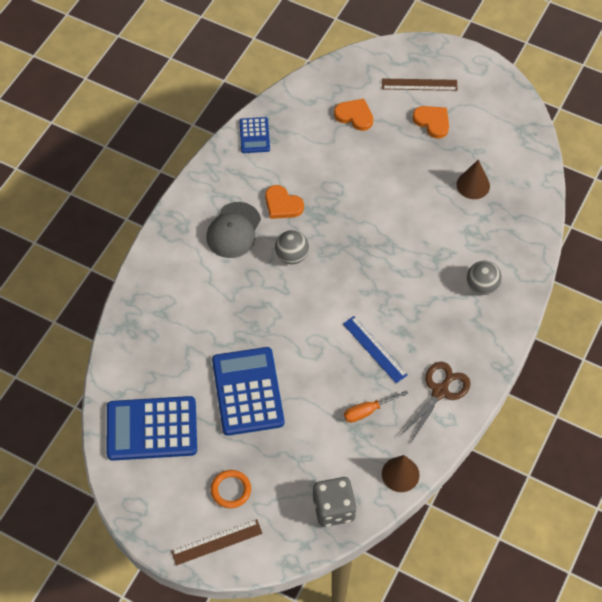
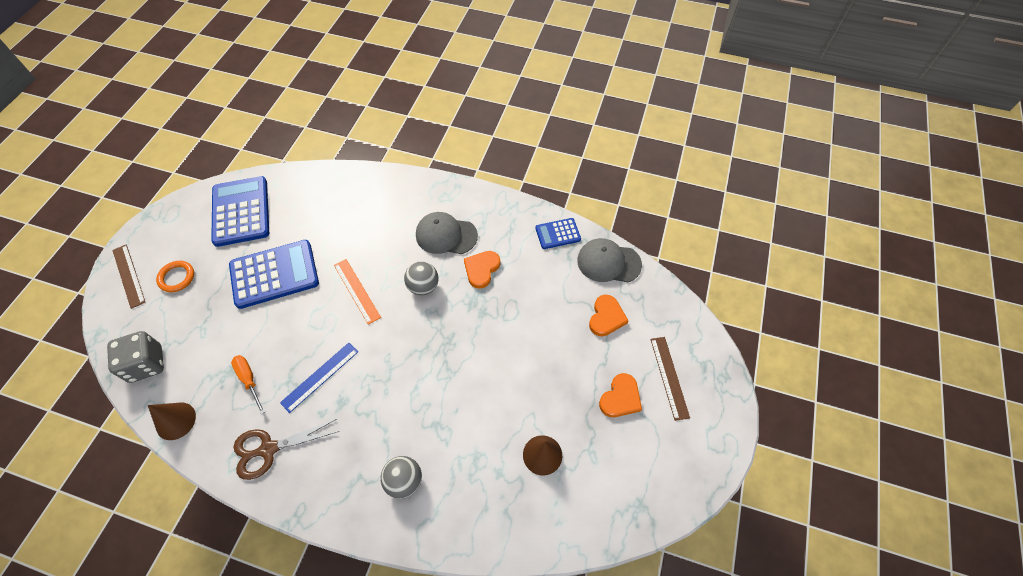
camera: 80 degrees right, 0 degrees up
(284, 315) = (357, 291): none -> orange ruler
(297, 102) = (608, 262): none -> grey cap
(440, 391) = (269, 449): brown scissors -> brown scissors turned 135 degrees clockwise

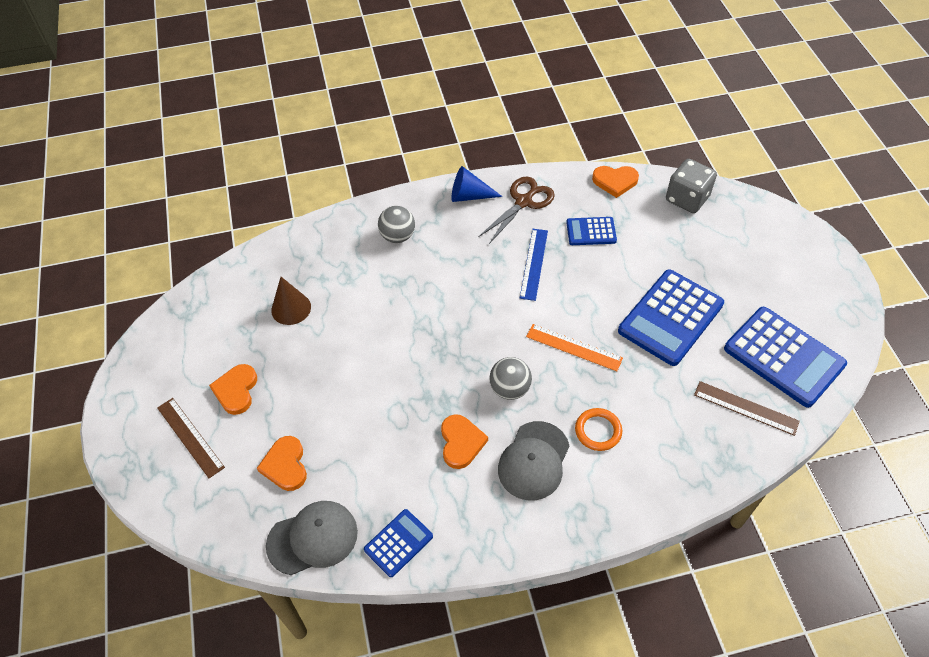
camera: 150 degrees right, 5 degrees down
(128, 275) = (799, 244): brown ruler -> brown ruler (746, 408)
(175, 421) = (615, 181): brown cone -> orange heart
(177, 277) = (755, 265): orange ring -> orange ring (598, 431)
(249, 380) = (591, 231): orange screwdriver -> blue calculator
(306, 490) = (469, 196): none -> blue cone
(446, 235) = (534, 461): grey cap -> grey cap turned 135 degrees clockwise

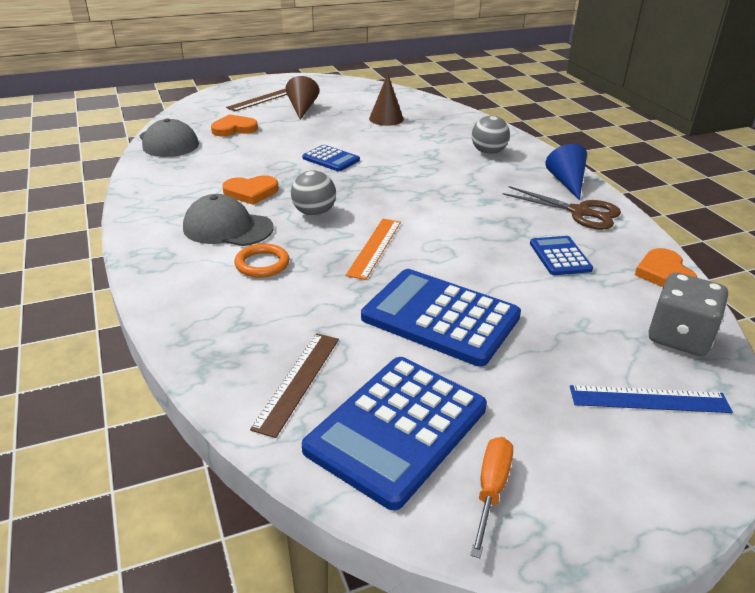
camera: 80 degrees right, 20 degrees down
(236, 390) = (302, 109): orange heart -> brown cone
(398, 543) = (155, 172): blue calculator -> blue calculator (331, 159)
(534, 264) = (488, 221): blue ruler -> blue ruler (649, 399)
(824, 320) = (491, 490): none -> orange screwdriver

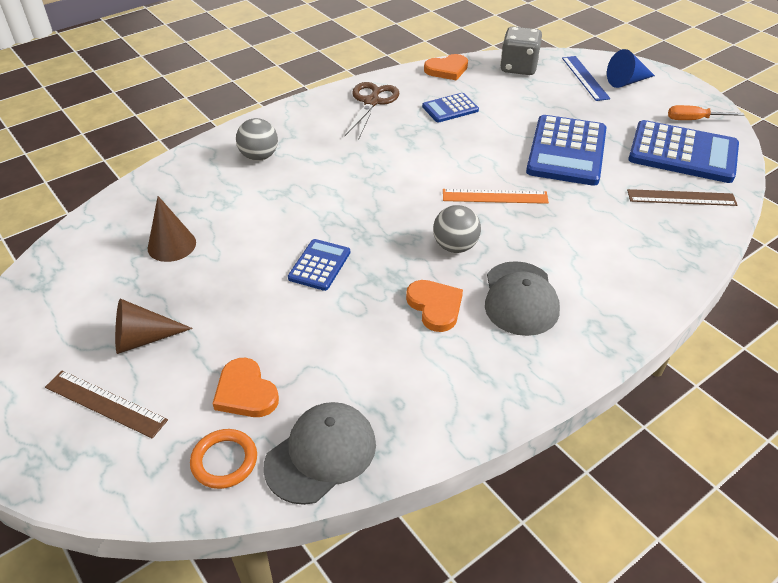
camera: 105 degrees left, 10 degrees up
(262, 264) = (564, 254): orange ring -> orange ring (224, 461)
(567, 182) = (315, 109): blue cone -> blue cone (627, 81)

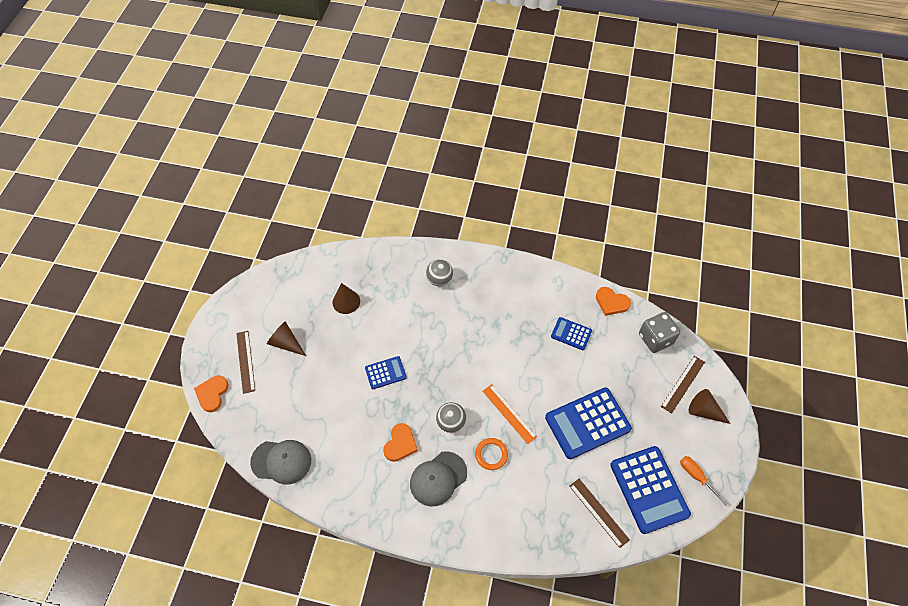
camera: 50 degrees right, 15 degrees up
(224, 461) = (252, 428): orange ring -> orange ring (491, 454)
(245, 392) = (289, 407): orange heart -> orange heart (212, 394)
(371, 102) = (537, 290): brown scissors -> none
(585, 78) = (683, 384): blue ruler -> brown ruler
(627, 81) = (704, 411): blue cone -> brown cone

